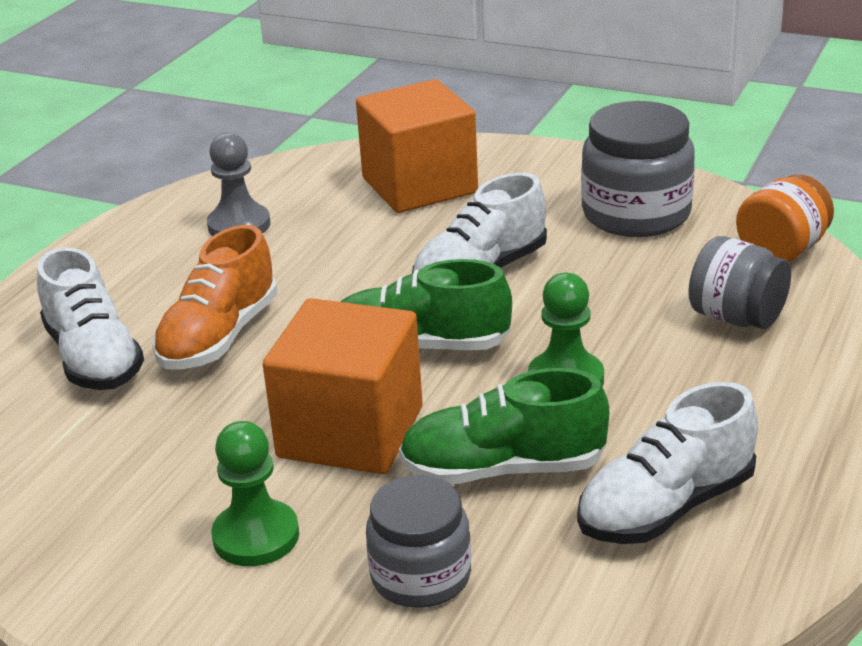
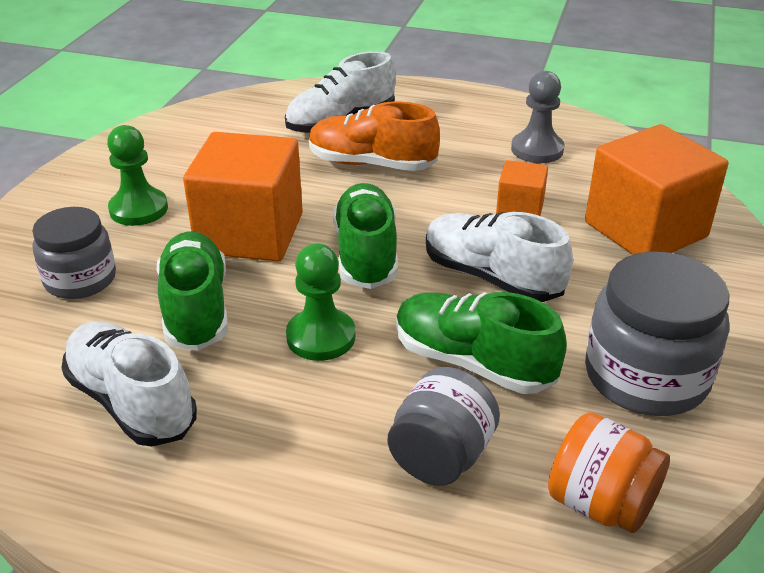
camera: 80 degrees right, 5 degrees up
(360, 247) = (519, 209): none -> orange cube
(613, 293) = (473, 362): none -> green shoe

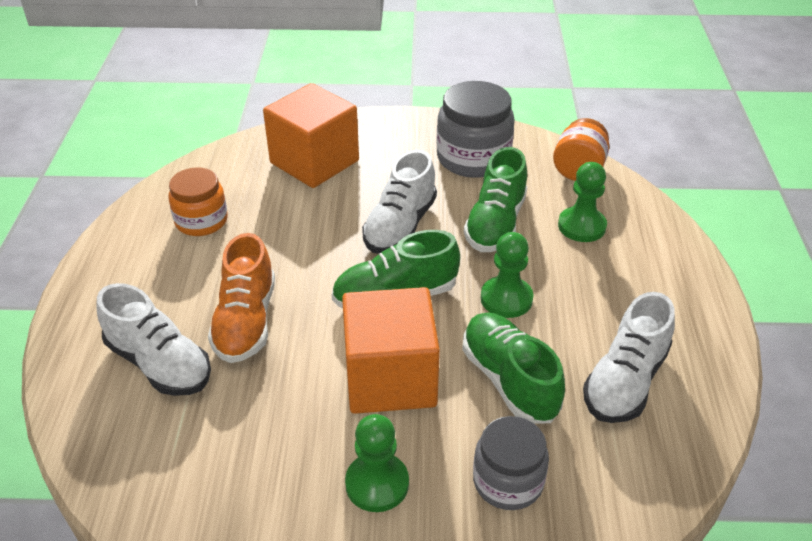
camera: 105 degrees left, 5 degrees up
(196, 309) = (509, 380): green shoe -> green shoe turned 90 degrees clockwise
(441, 456) = (581, 226): grey jar -> green pawn
(519, 209) = (303, 222): orange cube -> none
(537, 150) = (201, 221): grey pawn -> orange jar

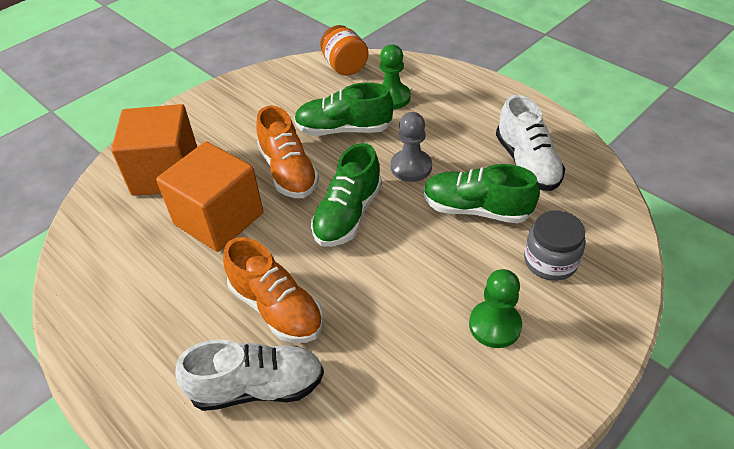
camera: 45 degrees left, 5 degrees up
(201, 221) = (138, 272): orange jar -> none
(390, 378) = (415, 263): orange cube -> orange cube (219, 219)
(400, 226) = (288, 172): white shoe -> orange shoe
(473, 158) = (273, 100): grey jar -> none
(495, 224) = (343, 129): green shoe -> green shoe turned 120 degrees clockwise
(506, 299) = (411, 167): green pawn -> grey pawn

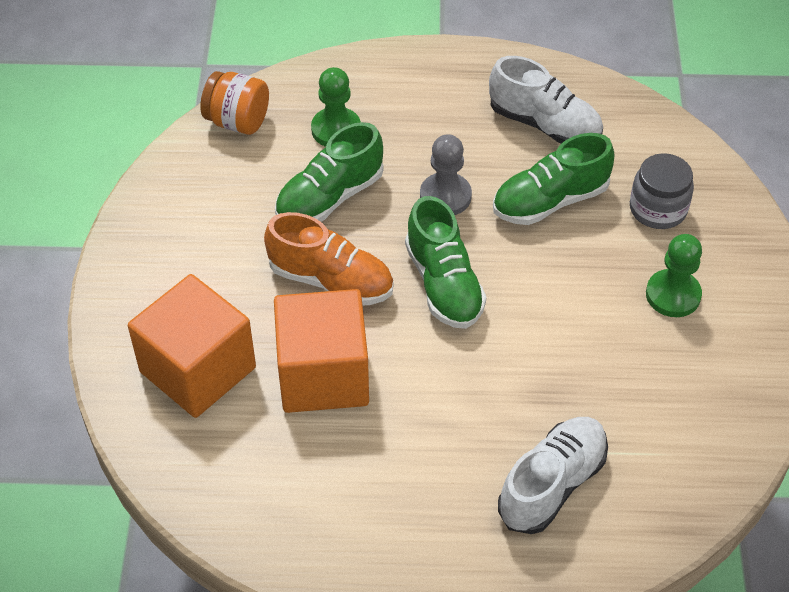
camera: 45 degrees left, 5 degrees up
(276, 308) = (486, 413): orange shoe -> none

